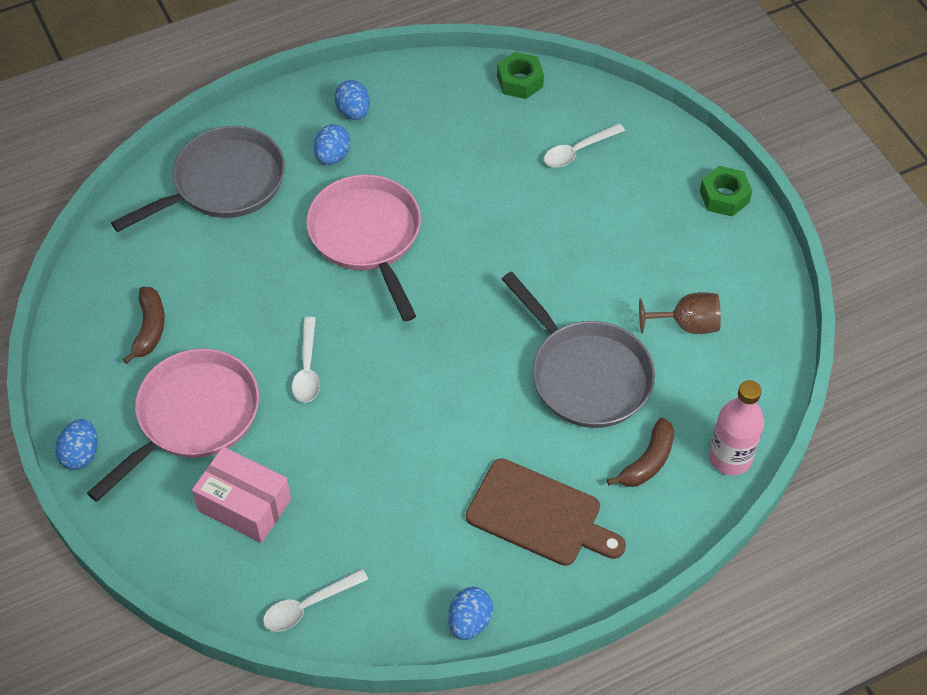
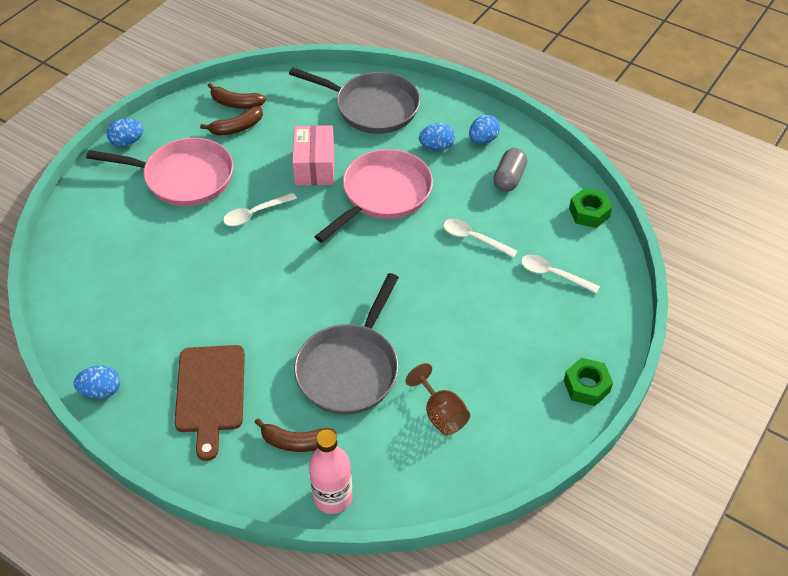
camera: 60 degrees right, 5 degrees down
(105, 312) = (236, 103): none -> brown banana
(244, 505) = (132, 232): pink box -> pink box (314, 166)
(308, 605) = (72, 298): white spoon -> white spoon (474, 238)
(426, 119) = (509, 178): none -> grey capsule

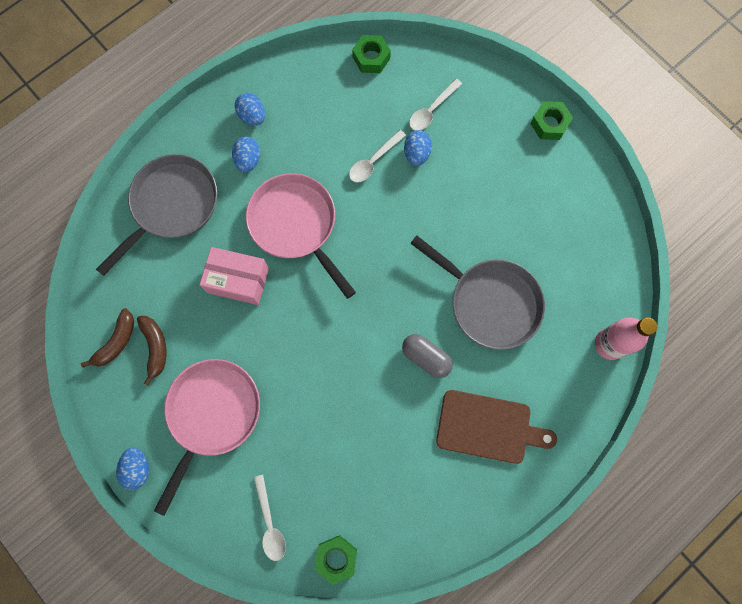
camera: 75 degrees left, 25 degrees up
(61, 294) = (336, 558): none -> green nut
(101, 391) = (463, 527): blue egg -> blue egg (416, 154)
(255, 213) = (284, 350): white spoon -> white spoon (269, 523)
(296, 441) = (553, 362): brown banana -> none
(441, 414) = (551, 241): brown goblet -> none
(509, 178) = (310, 109): grey capsule -> grey capsule (426, 357)

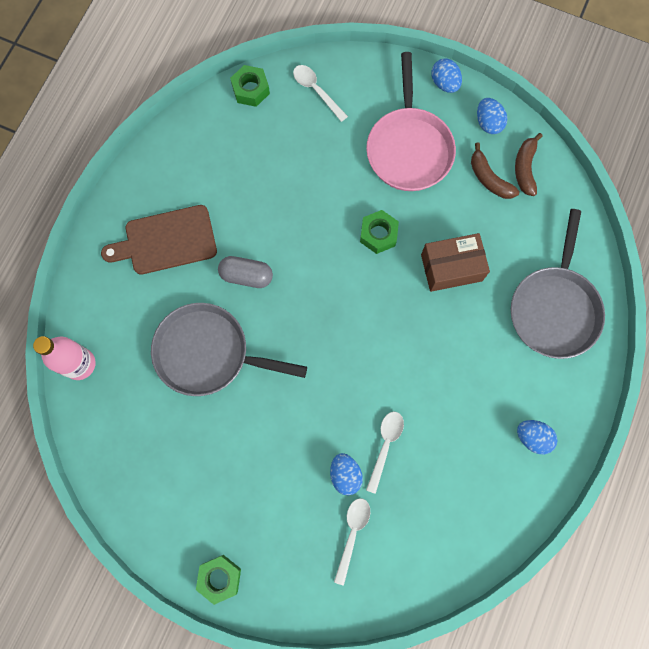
camera: 155 degrees right, 0 degrees up
(238, 280) = (451, 267): pink box -> brown box
(248, 160) = (509, 388): blue egg -> blue egg (488, 123)
(296, 225) = (427, 343): pink pan -> none
(371, 58) = (446, 567): green nut -> green nut (378, 234)

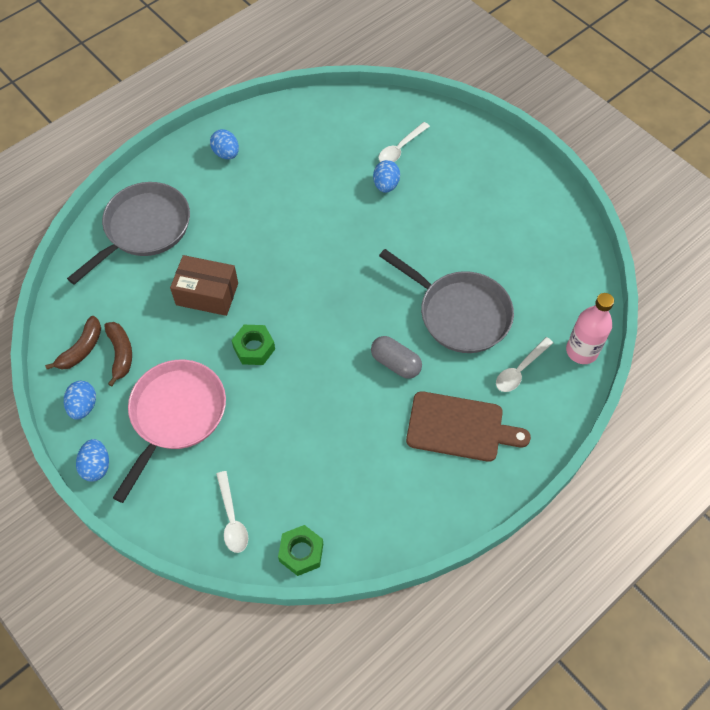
camera: 155 degrees left, 15 degrees down
(220, 578) = (515, 160): green nut -> none
(385, 446) = (343, 191): white spoon -> white spoon (520, 370)

